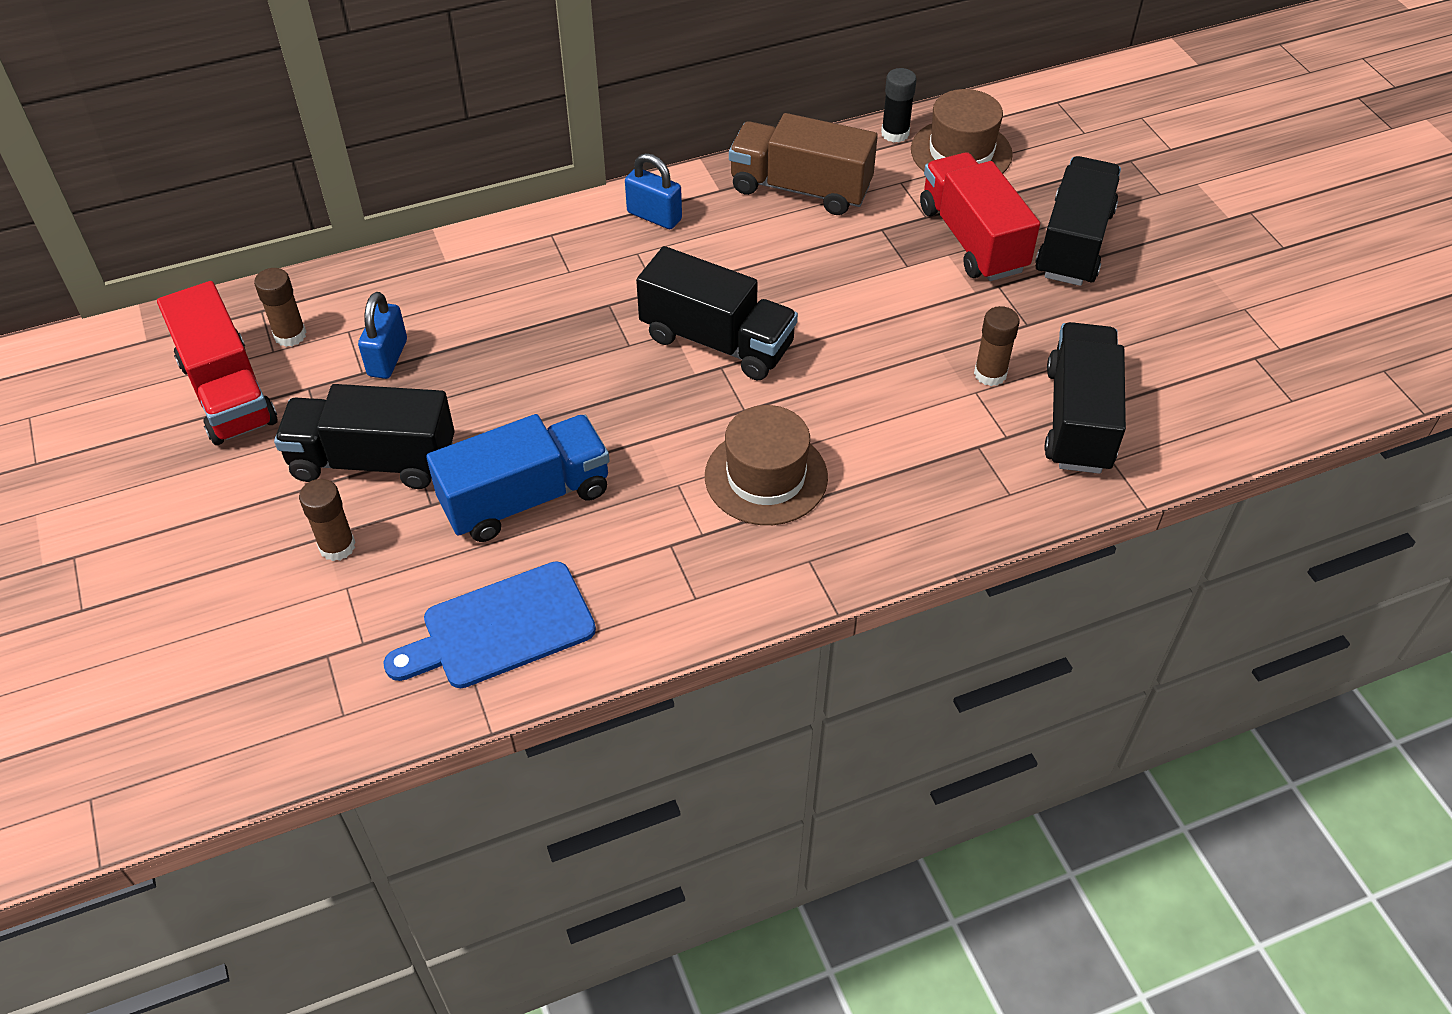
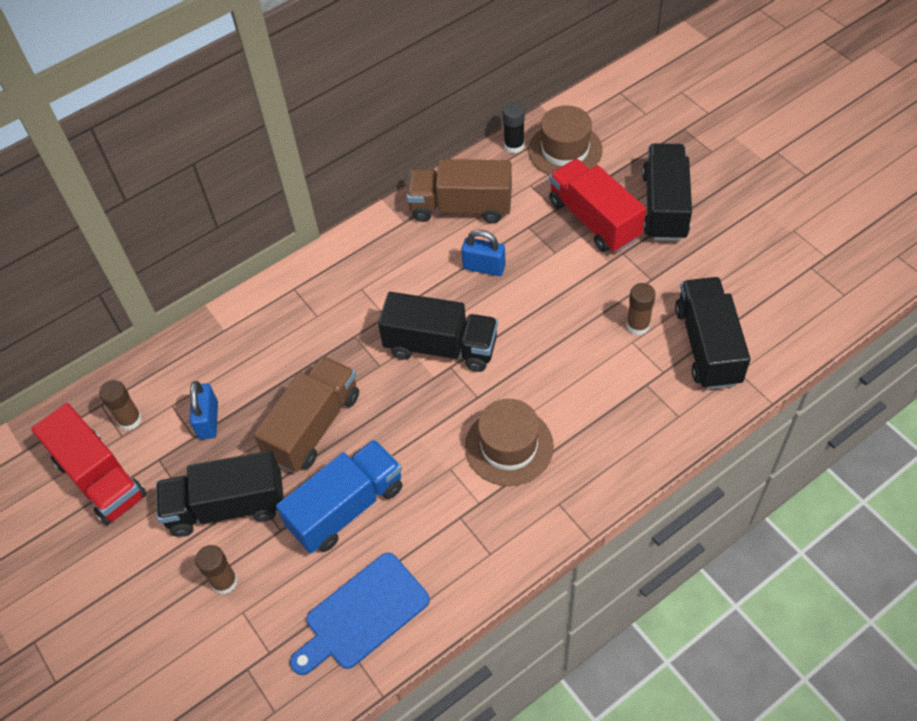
camera: 10 degrees left, 5 degrees up
(518, 395) = (314, 426): none -> brown truck
(654, 216) = (364, 255): blue padlock -> blue padlock (484, 267)

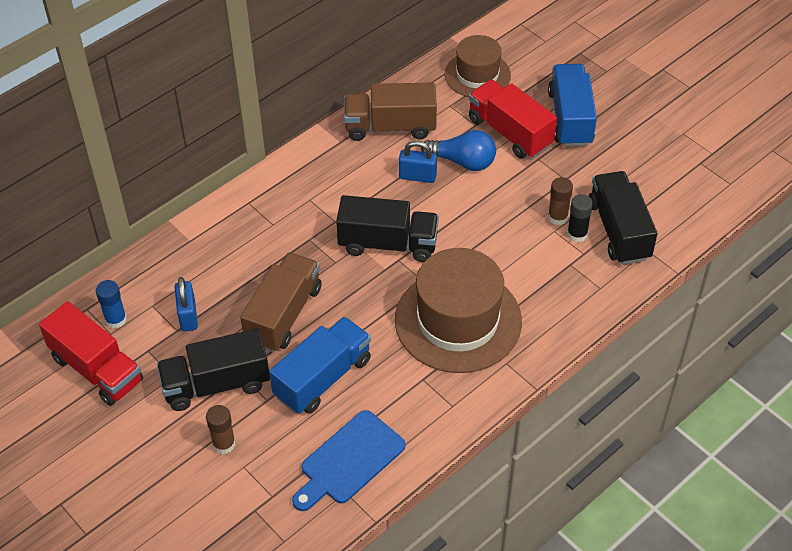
camera: 10 degrees left, 5 degrees down
(130, 420) = (116, 319): brown glue stick -> blue glue stick
(509, 446) = (458, 320): brown hat -> brown hat, size x1.65
(514, 145) = (431, 73): black glue stick -> black glue stick (577, 234)
(537, 252) = (463, 162): none -> blue light bulb
(664, 206) = (570, 118): black truck -> blue truck

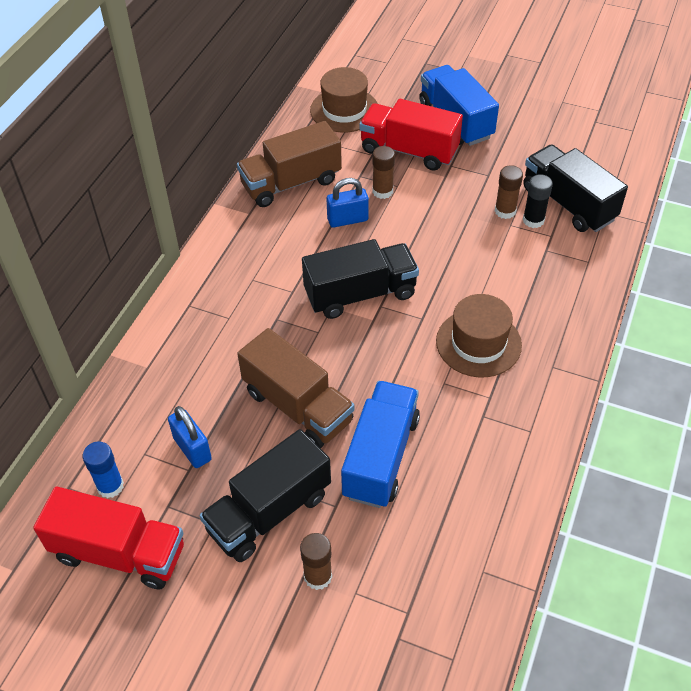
camera: 25 degrees left, 0 degrees up
(284, 315) = (297, 406): brown truck -> brown truck turned 135 degrees clockwise
(349, 460) = (465, 535): blue cutting board -> none
(458, 320) = (478, 343): brown hat -> brown hat, size x0.60
(463, 162) = (382, 191): blue light bulb -> brown glue stick

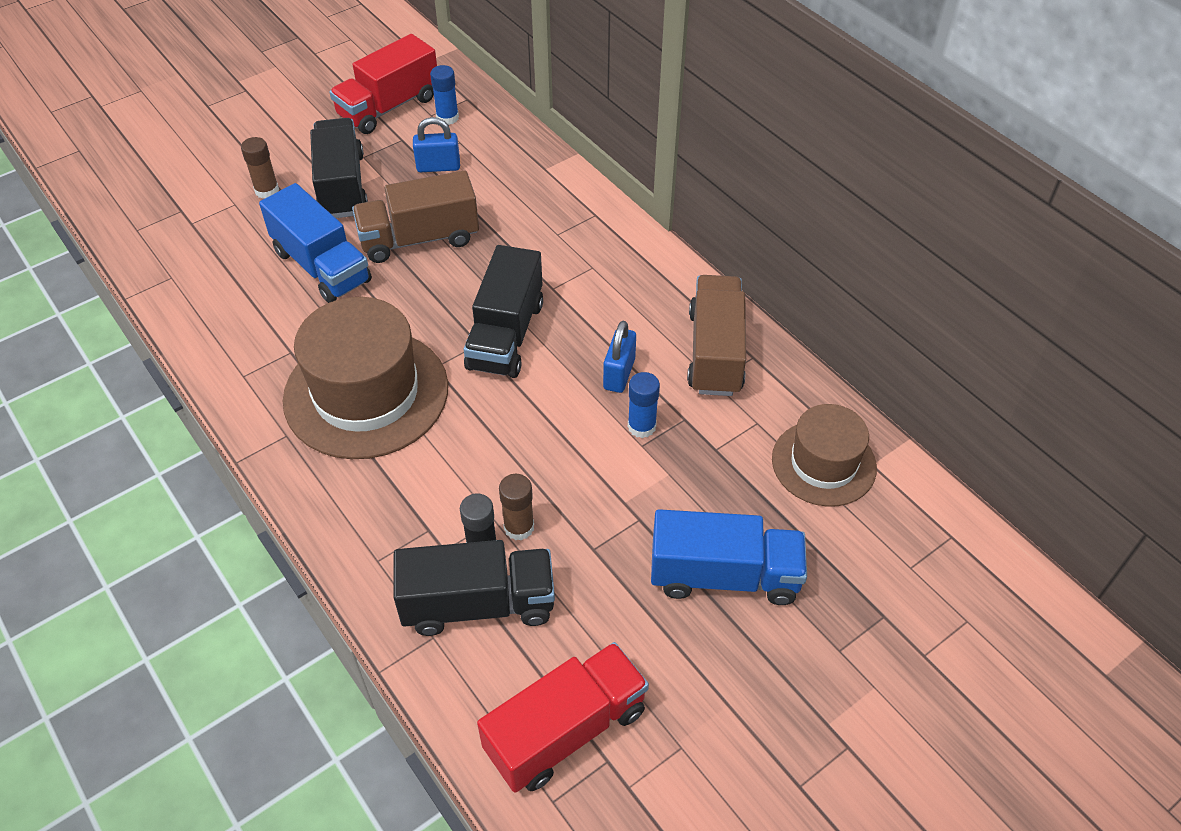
camera: 120 degrees right, 0 degrees up
(382, 191) = (641, 426): brown glue stick -> blue glue stick
(409, 151) = (697, 490): red truck -> red truck (566, 730)
(478, 343) = (366, 393): brown hat -> brown hat, size x1.65

